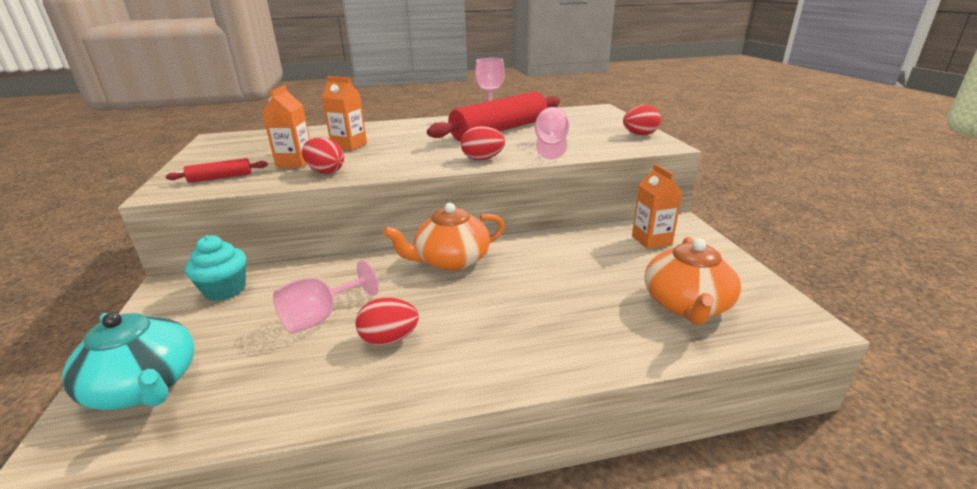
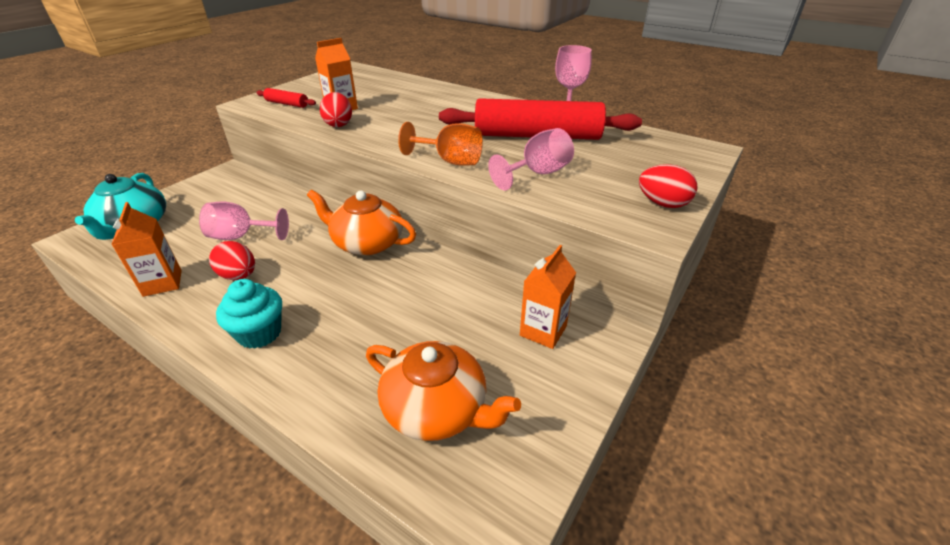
camera: 45 degrees right, 10 degrees up
(225, 290) = (240, 189): turquoise cupcake -> turquoise cupcake (259, 333)
(349, 145) = (400, 106): orange carton -> orange carton (162, 283)
(482, 159) = (450, 161): red egg -> orange goblet
(686, 305) = (437, 408): orange teapot -> orange teapot turned 120 degrees counterclockwise

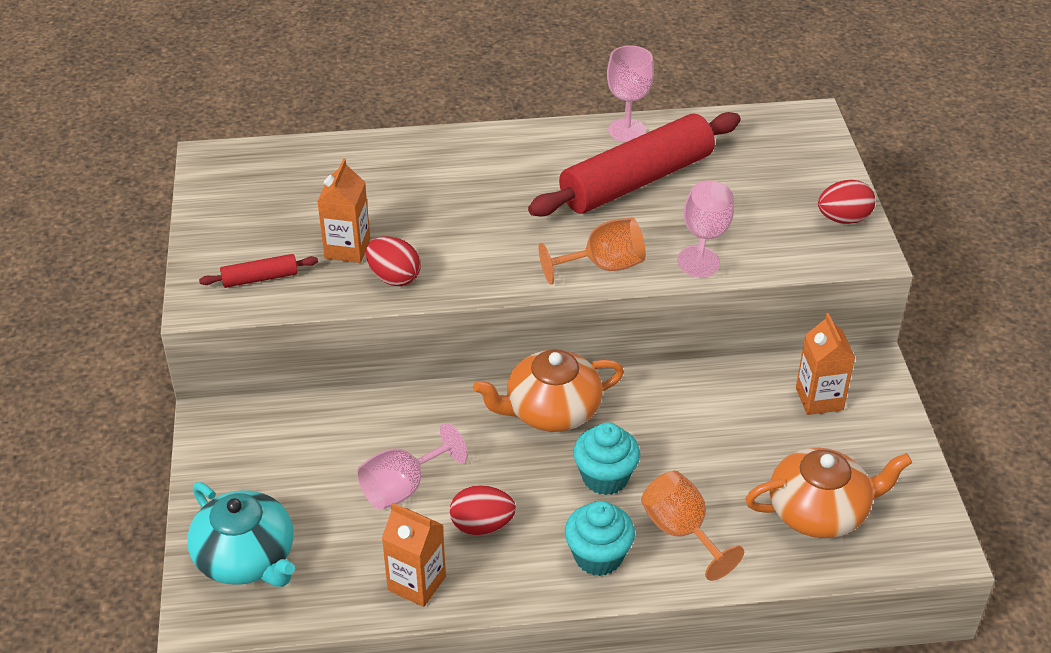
camera: 40 degrees left, 5 degrees up
(327, 353) = (681, 531): none -> orange goblet
(337, 292) = (605, 477): none -> turquoise cupcake

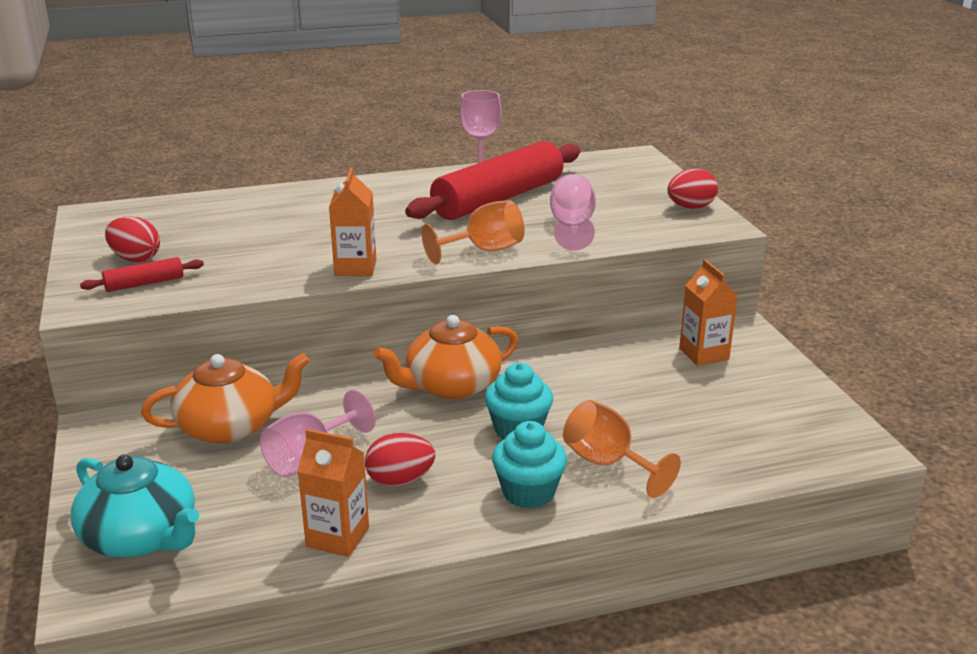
camera: 10 degrees left, 15 degrees down
(347, 248) = (232, 258): orange carton -> orange carton (355, 268)
(394, 277) = (282, 273): red egg -> red egg (135, 259)
(820, 511) = (737, 433): orange teapot -> orange teapot (230, 426)

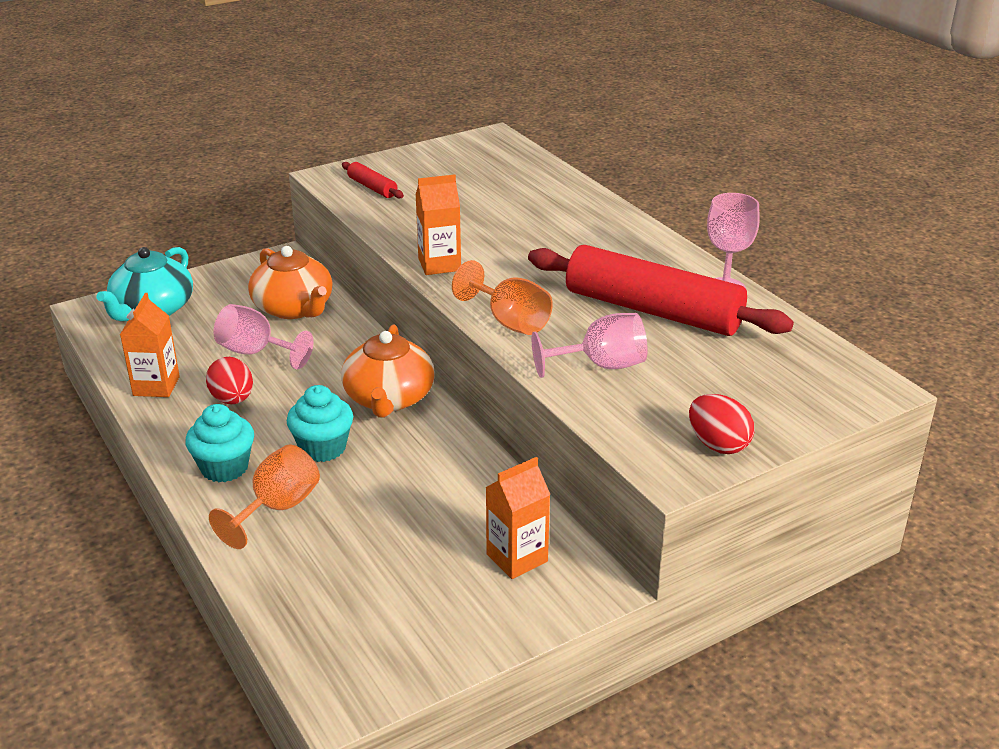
camera: 75 degrees right, 5 degrees up
(135, 259) = (415, 173): red egg -> none
(451, 386) = (389, 398): orange teapot -> orange teapot turned 135 degrees counterclockwise

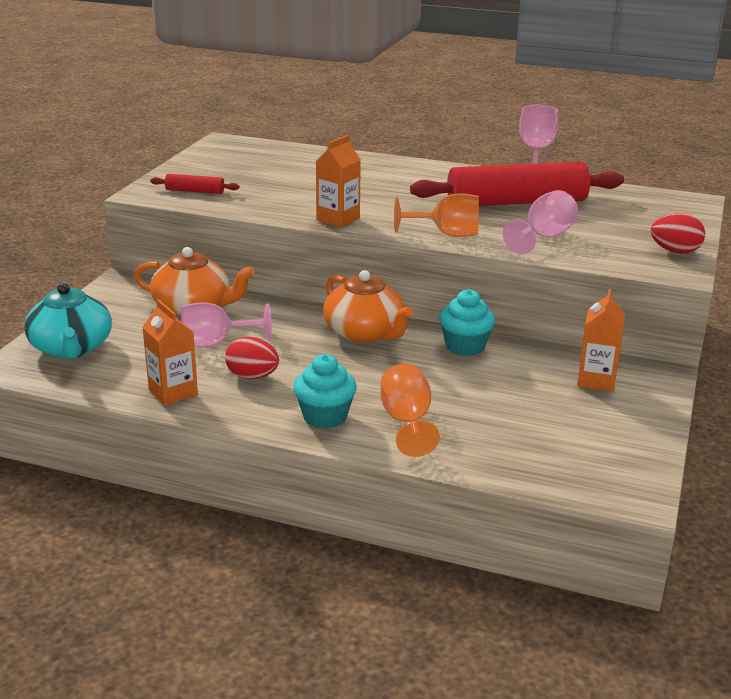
camera: 40 degrees left, 5 degrees down
(323, 448) = (373, 377): turquoise cupcake -> turquoise cupcake (465, 346)

